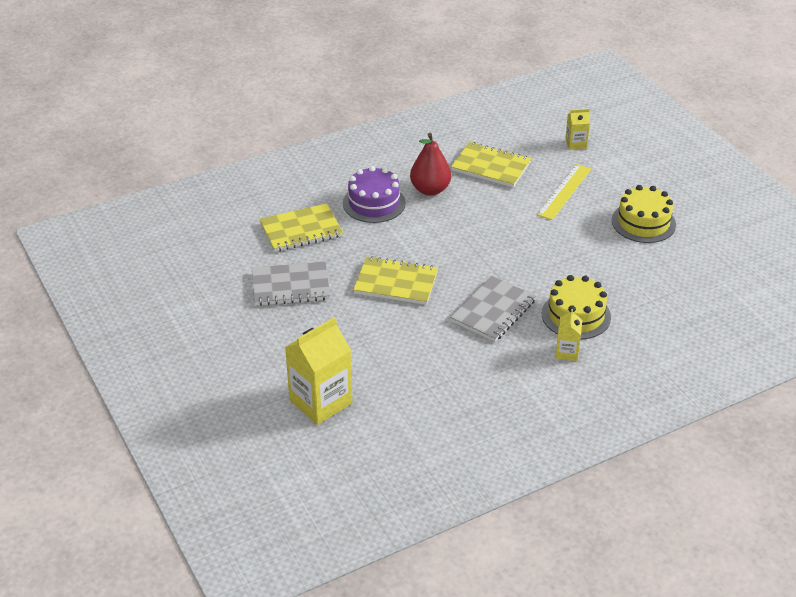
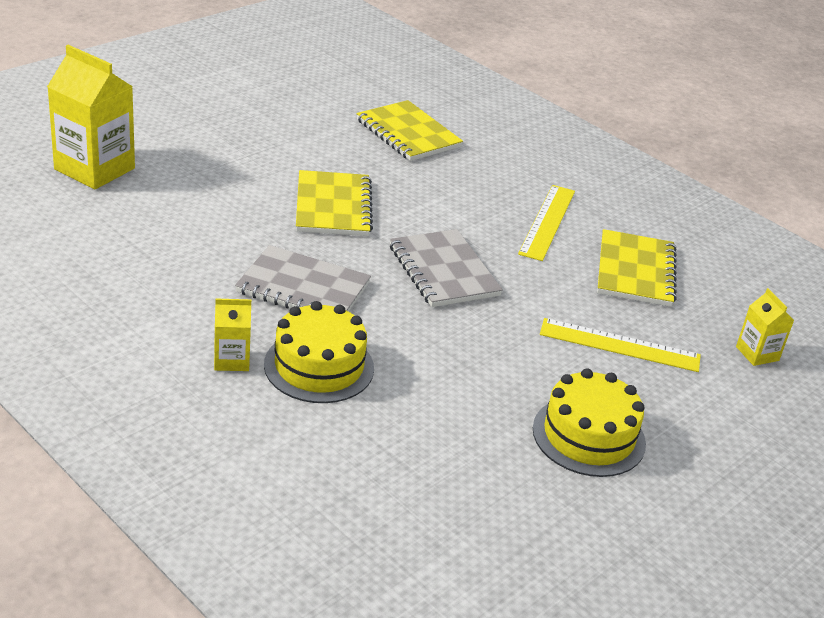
camera: 70 degrees right, 5 degrees down
(290, 286) = (298, 135): grey notebook -> grey notebook (443, 271)
(374, 203) = (491, 180): purple cake -> none
(430, 190) = (547, 222): red pear -> yellow ruler

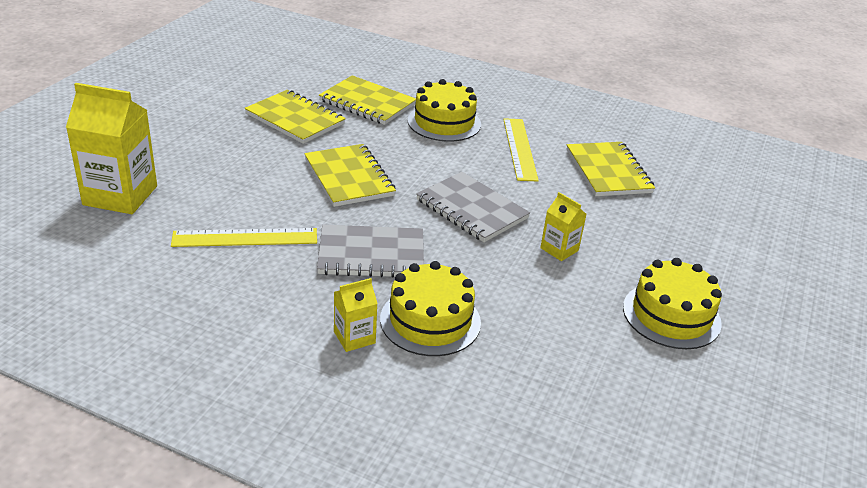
camera: 20 degrees left, 0 degrees up
(317, 133) = (295, 119): none -> yellow notebook
(480, 174) = (444, 122): none -> yellow cake
(619, 345) = (639, 233): yellow ruler -> yellow ruler (245, 237)
(757, 353) = (733, 213): yellow carton -> yellow carton (559, 249)

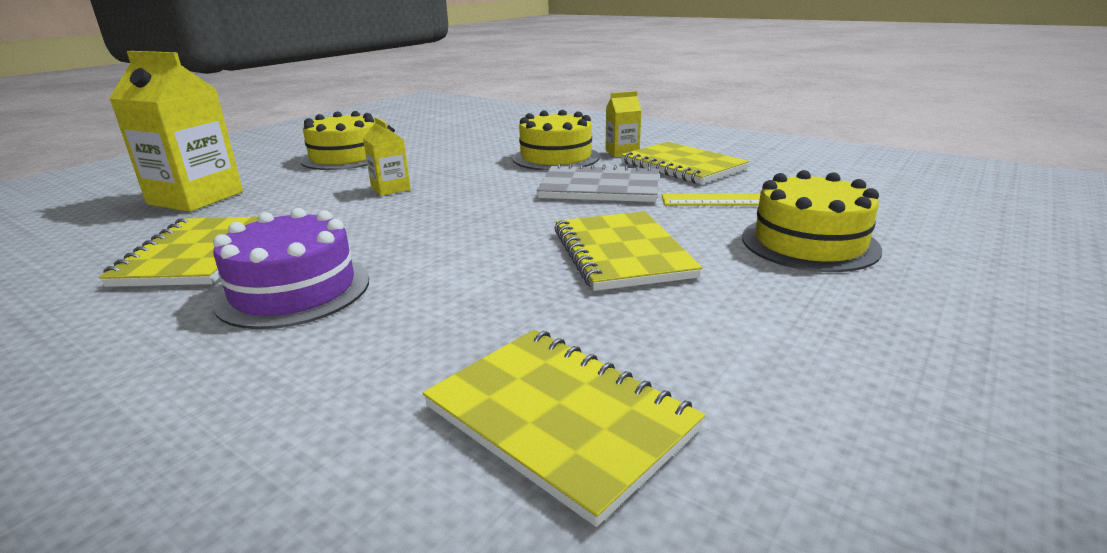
camera: 165 degrees left, 10 degrees down
(120, 195) = (961, 238): yellow carton -> yellow carton (196, 198)
(295, 119) = (750, 367): yellow notebook -> yellow notebook (682, 166)
(444, 122) = (391, 350): yellow cake -> yellow cake (809, 243)
(471, 209) = (458, 218): grey notebook -> none
(519, 149) = (294, 290): yellow ruler -> purple cake

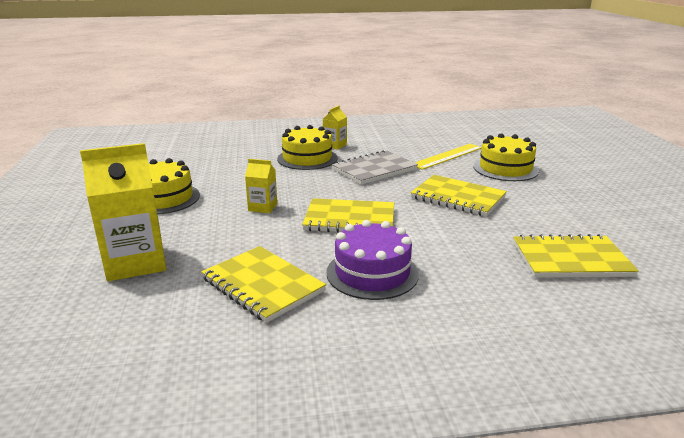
camera: 45 degrees left, 0 degrees up
(682, 166) = (382, 146): yellow notebook -> yellow notebook (350, 219)

